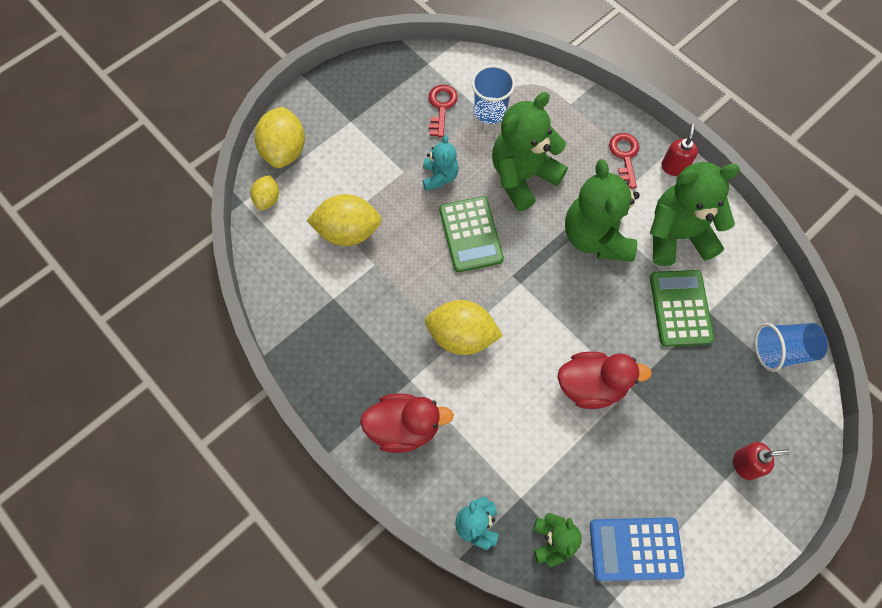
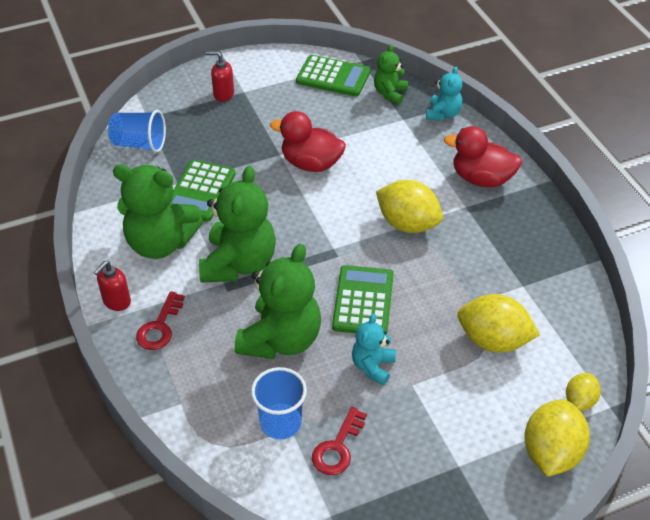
camera: 160 degrees left, 20 degrees down
(522, 177) = (281, 339): green teddy bear -> green teddy bear turned 45 degrees counterclockwise
(635, 549) = (333, 77): blue calculator -> green calculator

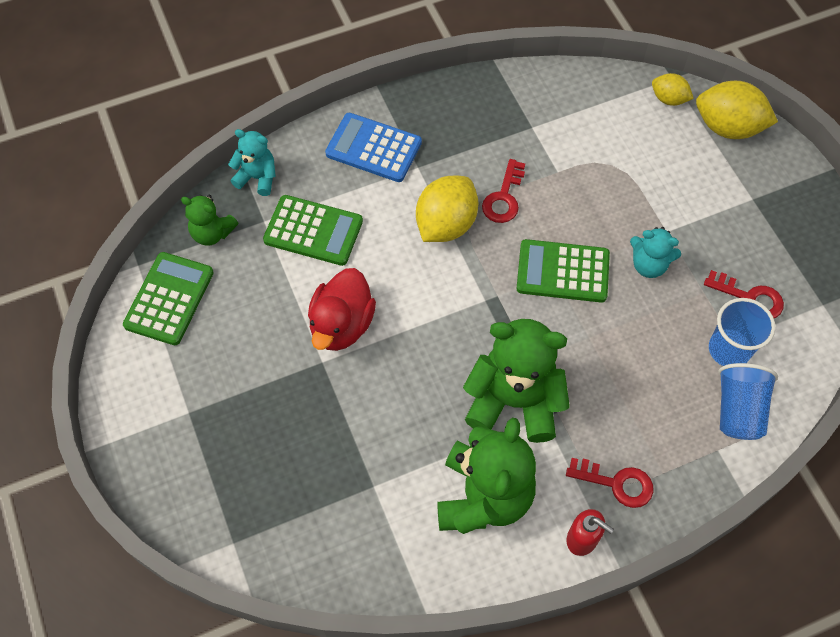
camera: 90 degrees left, 15 degrees up
(139, 144) = (292, 546): blue cup -> blue cup (738, 410)
(200, 191) = (390, 455): green calculator -> green calculator (313, 231)
(223, 94) = (192, 439): red soap dispenser -> none
(281, 339) = (622, 352): green teddy bear -> none
(439, 262) = (503, 198): none -> red key
(481, 179) = (373, 148): red duck -> blue calculator
(493, 340) = (605, 159): yellow lemon -> none

